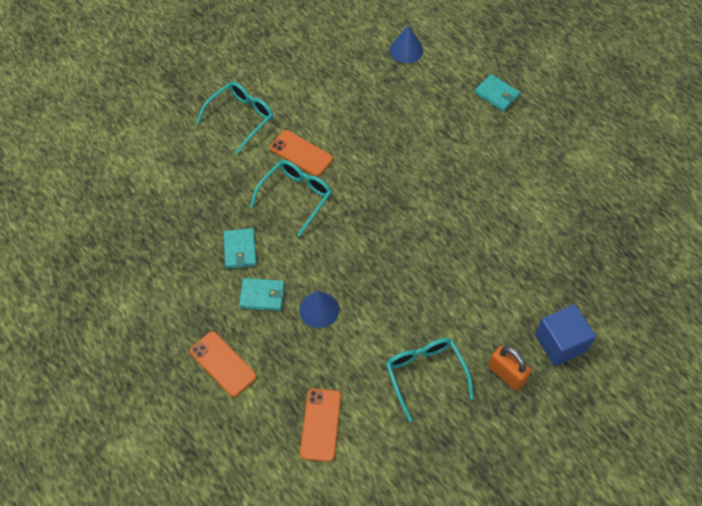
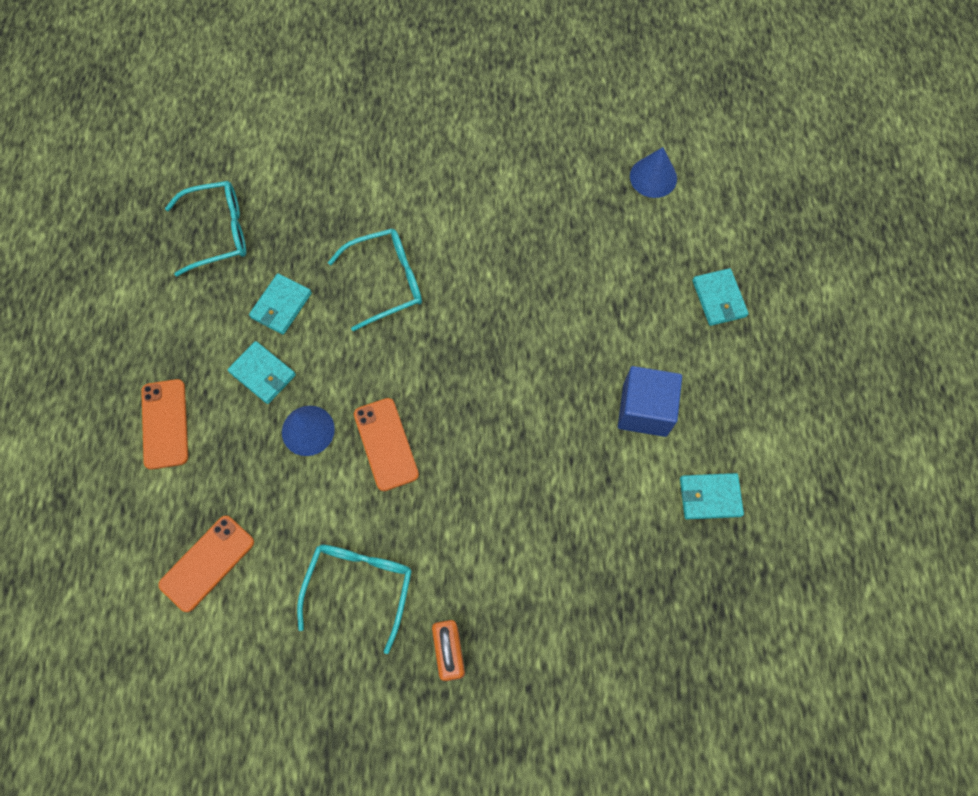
camera: 35 degrees right, 10 degrees up
(240, 118) = (400, 151): turquoise glasses -> turquoise glasses (217, 232)
(301, 153) = (433, 233): orange phone -> orange phone (386, 444)
(560, 343) = (542, 659): blue cube -> blue cube (644, 410)
(577, 200) = (710, 497): none -> turquoise wallet

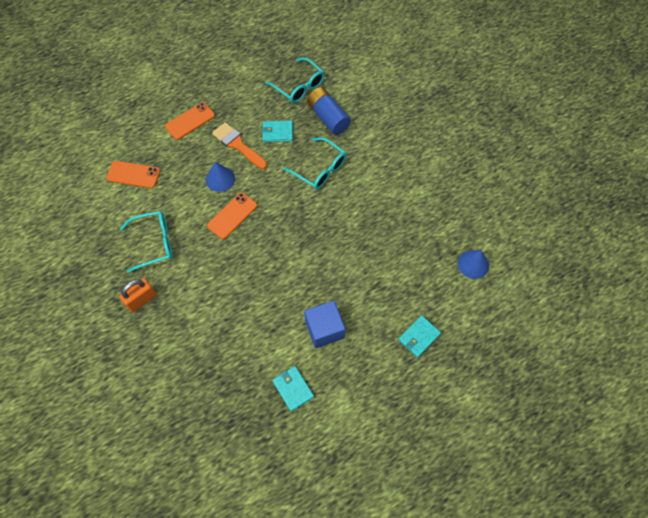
camera: 60 degrees right, 5 degrees down
(263, 374) = (237, 145): turquoise wallet -> orange brush
(304, 223) = (328, 117): none -> blue battery

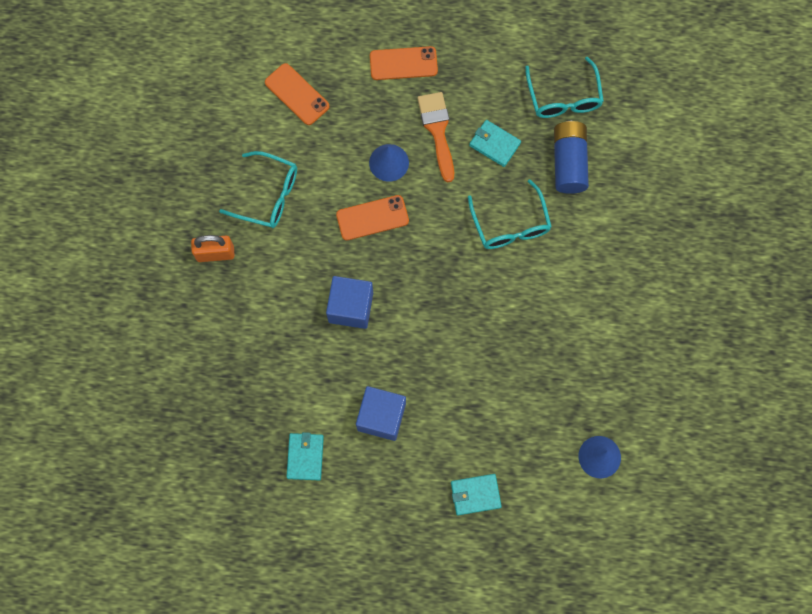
camera: 35 degrees right, 10 degrees up
(256, 276) = (351, 307): none -> blue cube

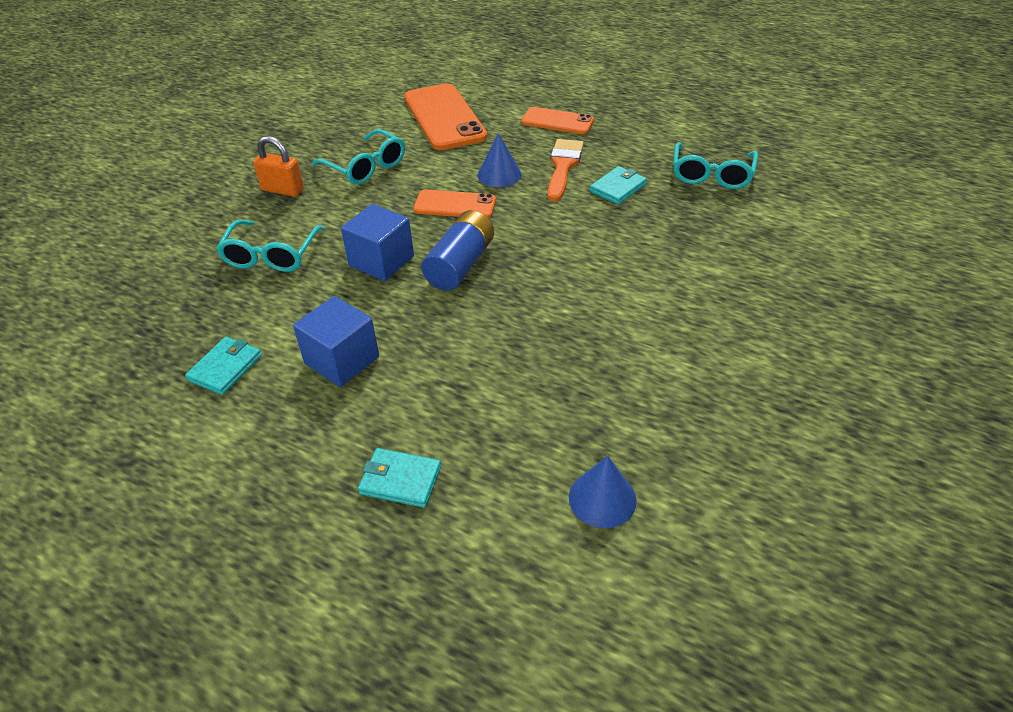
camera: 25 degrees right, 30 degrees down
(297, 94) = (444, 117): orange phone -> orange phone, size x1.71
(494, 144) = (618, 188): turquoise wallet -> turquoise wallet turned 75 degrees clockwise
(510, 224) = (602, 246): turquoise glasses -> turquoise glasses (272, 255)
(568, 162) = (695, 218): blue battery -> blue battery (460, 265)

